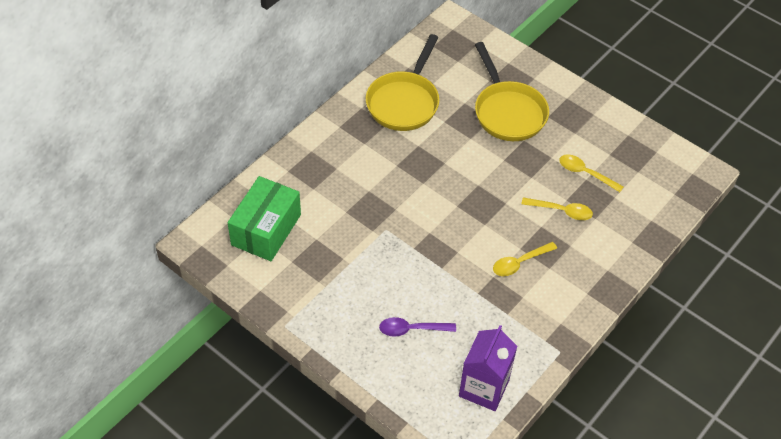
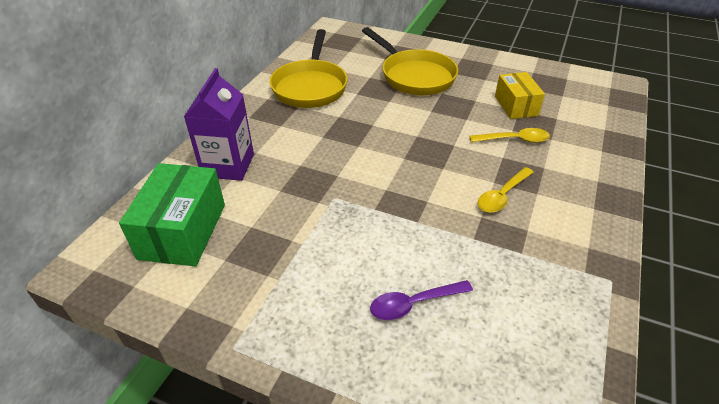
camera: 15 degrees left, 10 degrees down
(484, 388) = (549, 357): purple carton -> purple carton (228, 165)
(585, 173) = (516, 106): yellow spoon -> yellow box

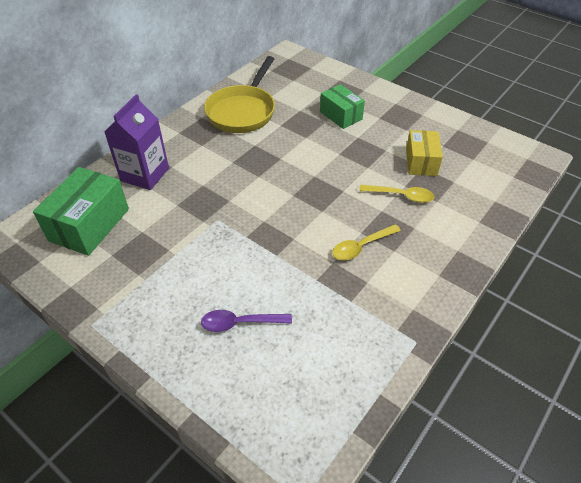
camera: 15 degrees right, 5 degrees up
(414, 76) = (341, 115): yellow pan -> green box

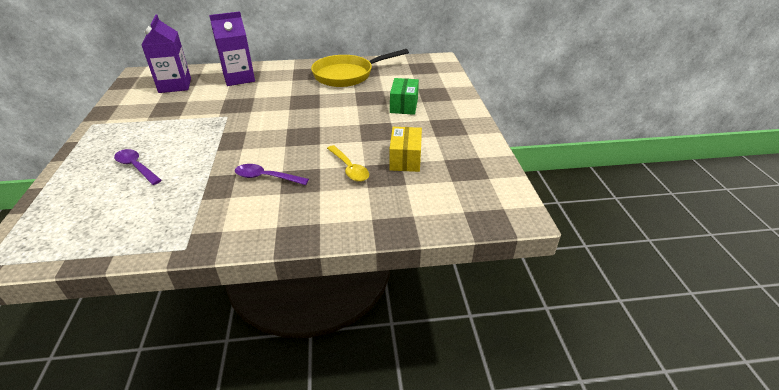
camera: 45 degrees right, 10 degrees down
(89, 225) = (175, 85): green box -> purple carton
(361, 247) = (266, 177): yellow spoon -> purple spoon
(421, 162) = (405, 159): yellow box -> yellow box turned 45 degrees counterclockwise

